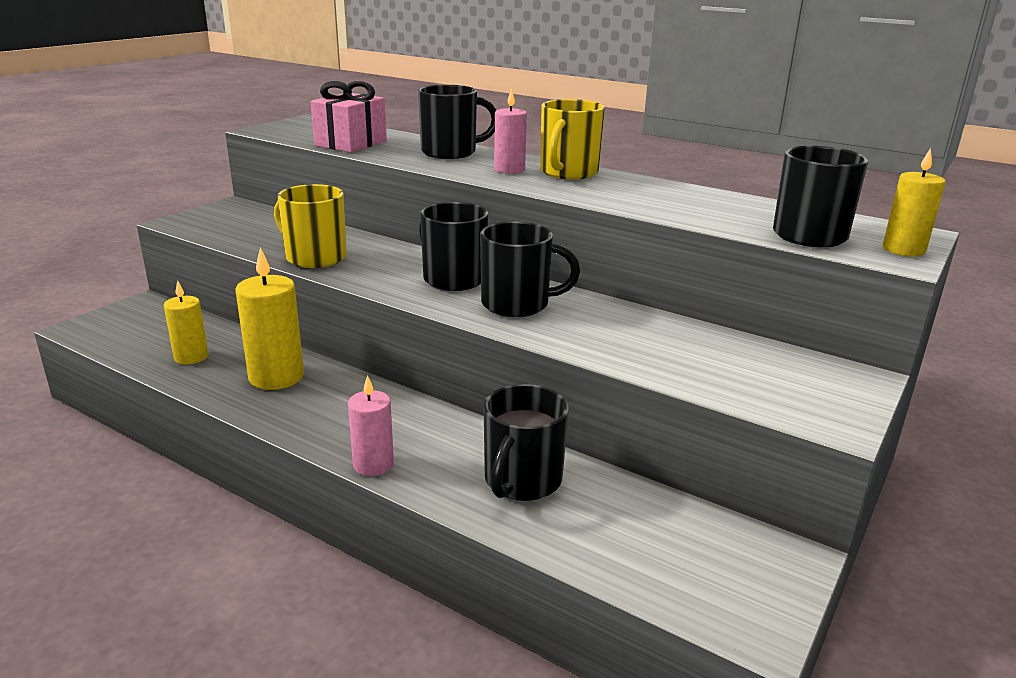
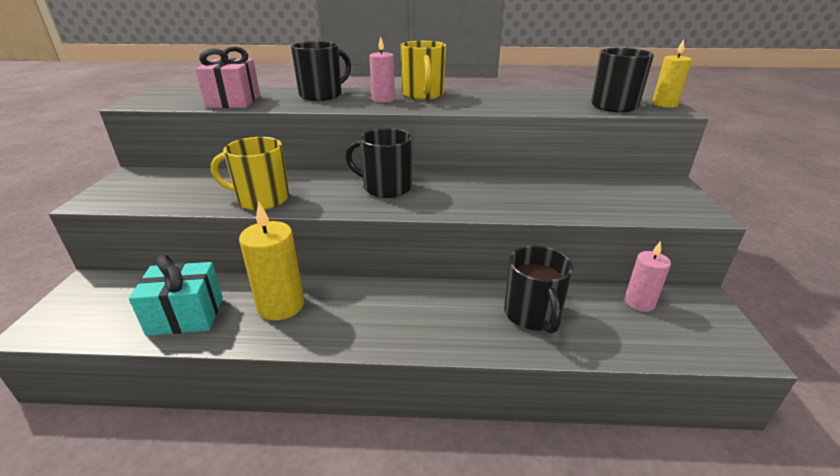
camera: 30 degrees left, 5 degrees up
(191, 357) = (186, 315): yellow candle -> turquoise gift
(373, 464) = (431, 345): pink candle -> pink candle (639, 302)
(517, 304) = (451, 194): black mug -> none

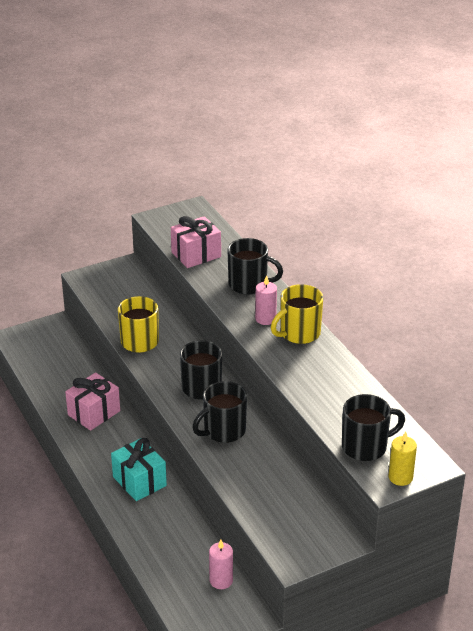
camera: 60 degrees right, 5 degrees up
(186, 315) = (59, 382): turquoise gift -> turquoise gift (139, 481)
(281, 305) = (94, 413): yellow candle -> pink gift
(532, 314) = (166, 528): black mug -> black mug (223, 431)

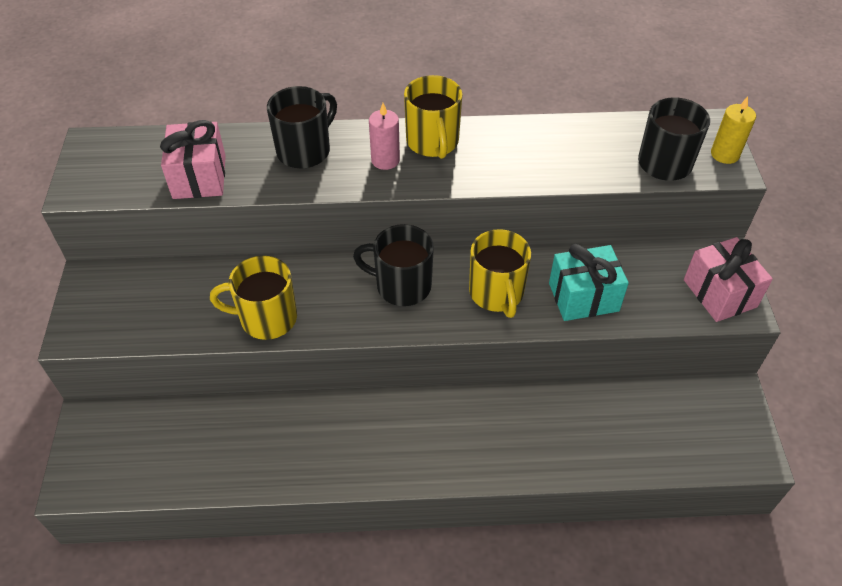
camera: 65 degrees left, 15 degrees up
(94, 413) = (309, 435): pink gift -> pink gift (719, 293)
(139, 481) = (469, 427): turquoise gift -> turquoise gift (583, 297)
(221, 580) = (670, 403): pink candle -> none
(223, 431) = (496, 293): black mug -> yellow mug

